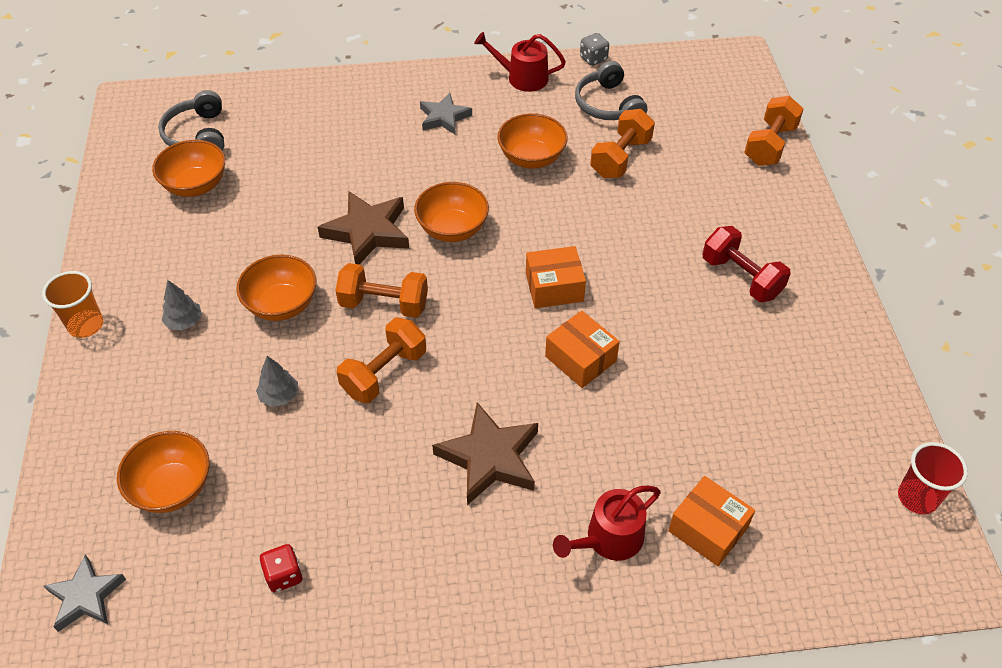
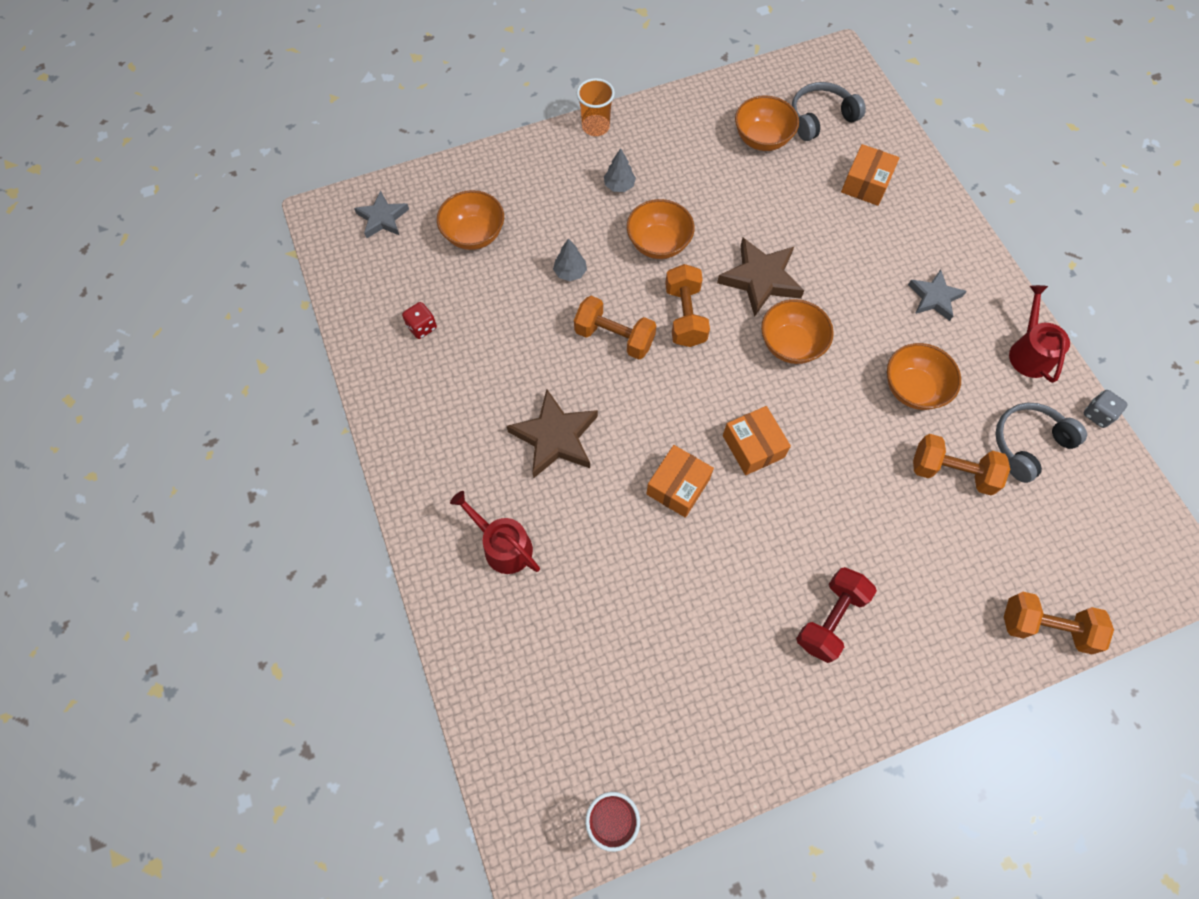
camera: 75 degrees right, 15 degrees up
(708, 529) = (531, 625): orange box -> orange box (866, 184)

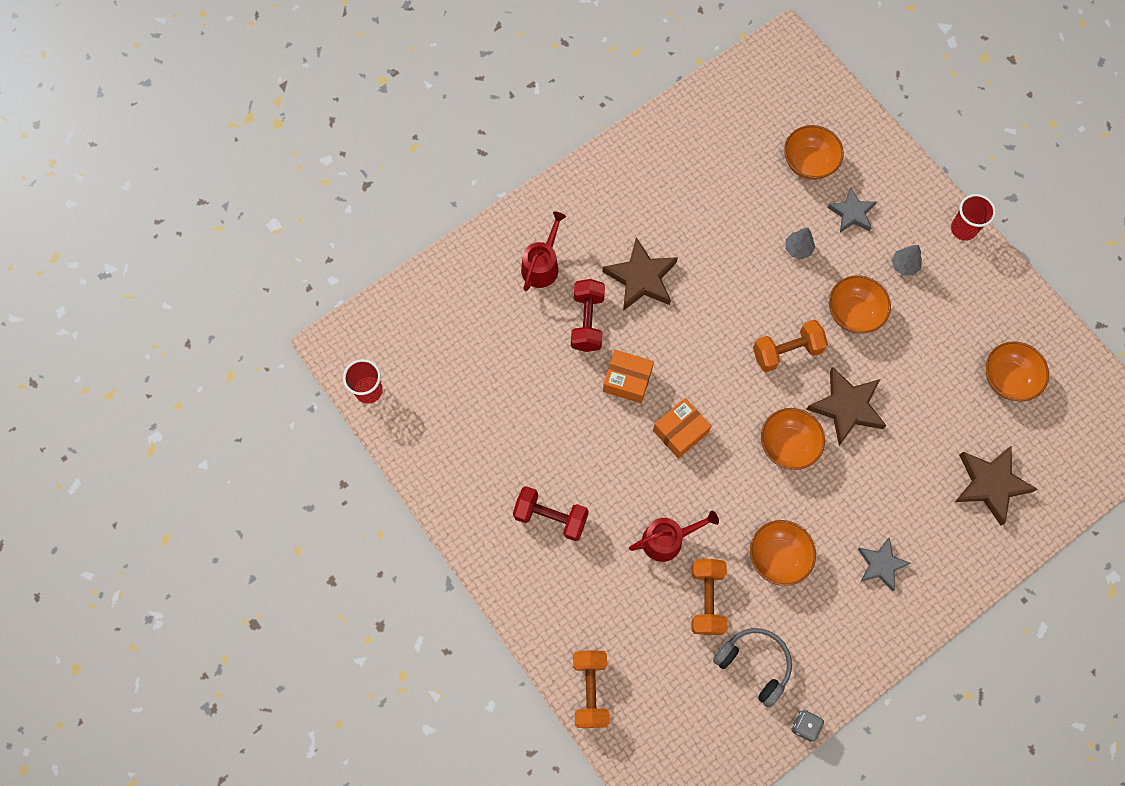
camera: 75 degrees right, 5 degrees up
(382, 218) = (799, 88): grey star -> grey star (852, 213)
(422, 327) = (706, 151): red dice -> none
(592, 512) = (587, 321): none -> red dumbbell
(595, 127) = (963, 229): orange cup -> red cup
(614, 337) = (746, 300): orange dumbbell -> none
(820, 118) = (1056, 429): grey headphones -> none
(866, 184) = (990, 484): orange box -> brown star
(1029, 352) = (851, 658): red watering can -> red watering can (667, 539)

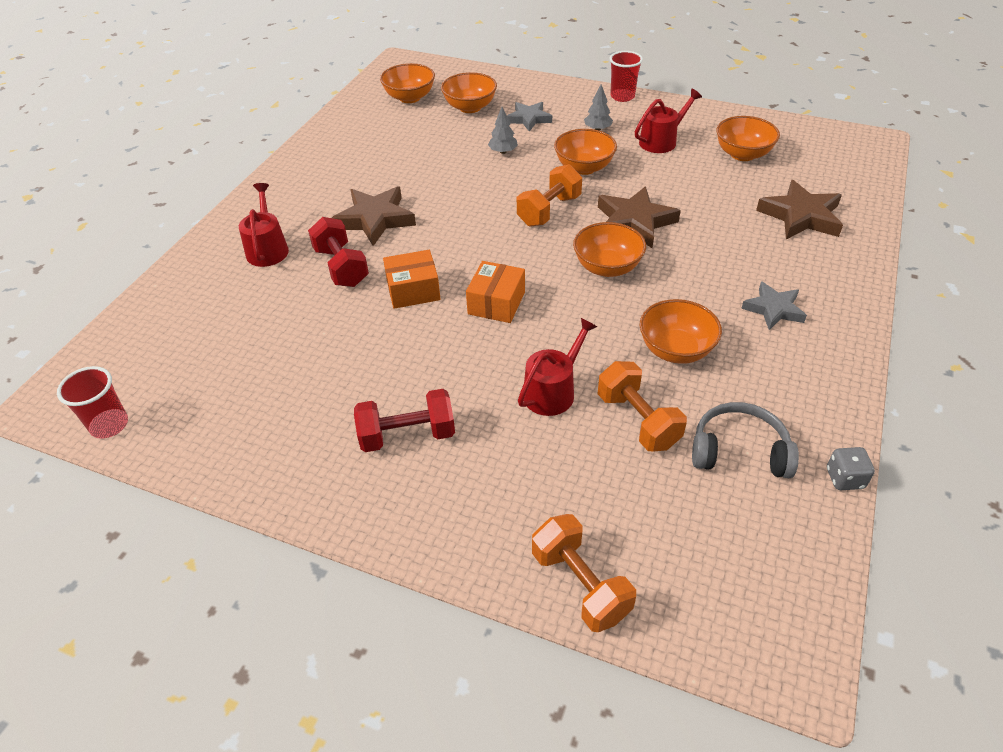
camera: 30 degrees left, 25 degrees down
(762, 114) = (410, 97): none -> orange bowl
(949, 317) = (661, 141): none -> red watering can

